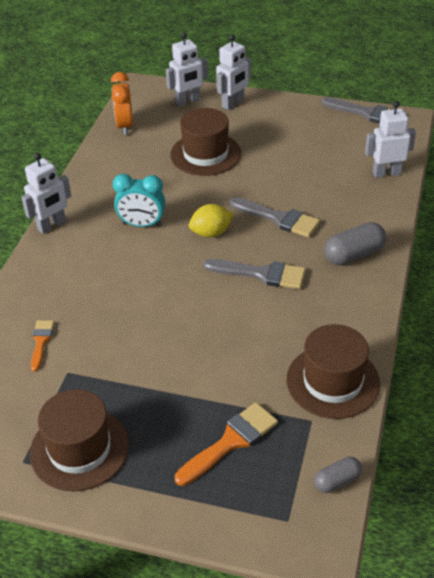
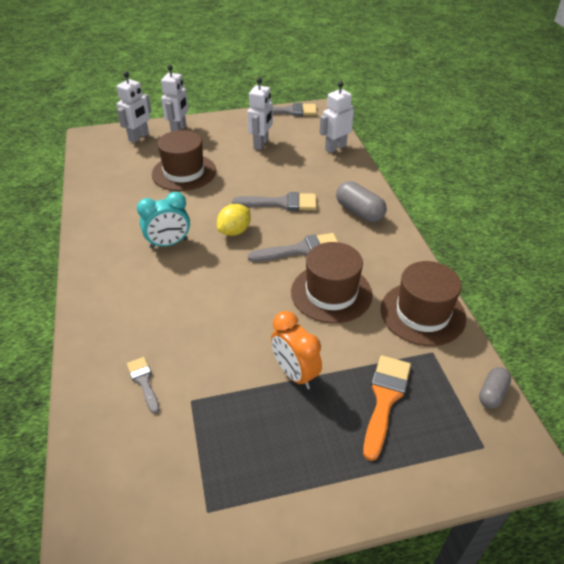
camera: 30 degrees left, 0 degrees up
(41, 341) = (143, 381): orange brush -> grey brush
(52, 226) = (82, 272): white robot -> white robot (261, 144)
(79, 449) = (255, 470): brown hat -> brown hat (331, 293)
(124, 126) = (95, 170): orange clock -> orange clock (295, 373)
(354, 255) = (359, 212): grey capsule -> grey capsule turned 75 degrees counterclockwise

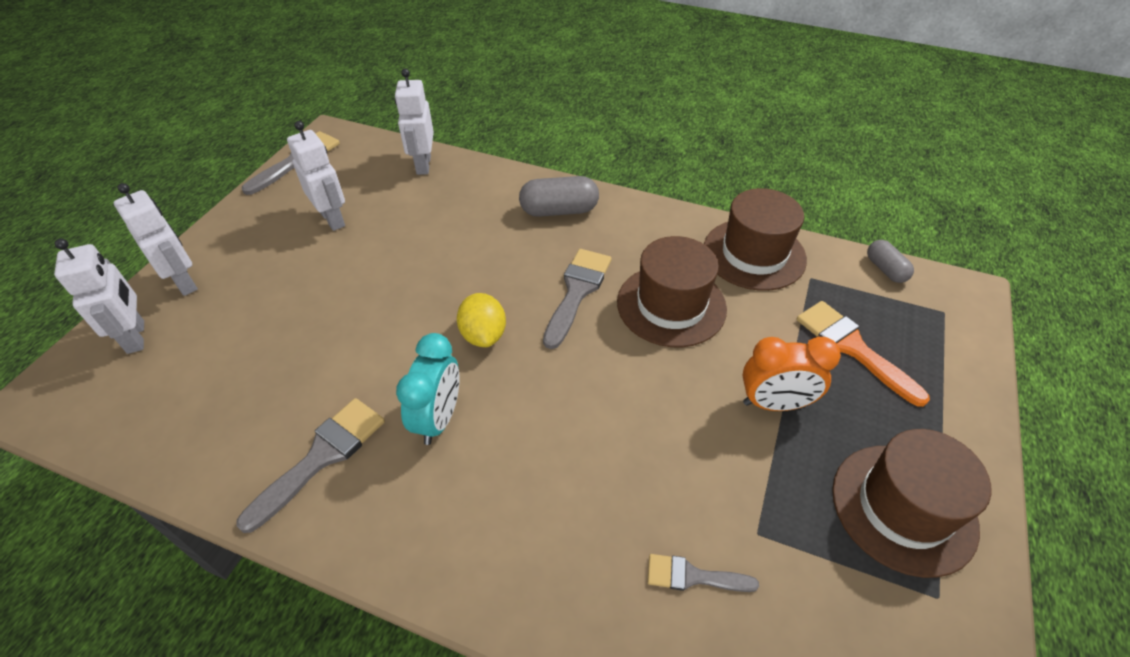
camera: 55 degrees left, 5 degrees up
(184, 172) = (296, 326): brown hat -> brown hat (903, 508)
(281, 203) = (475, 263): grey brush -> grey brush (322, 456)

